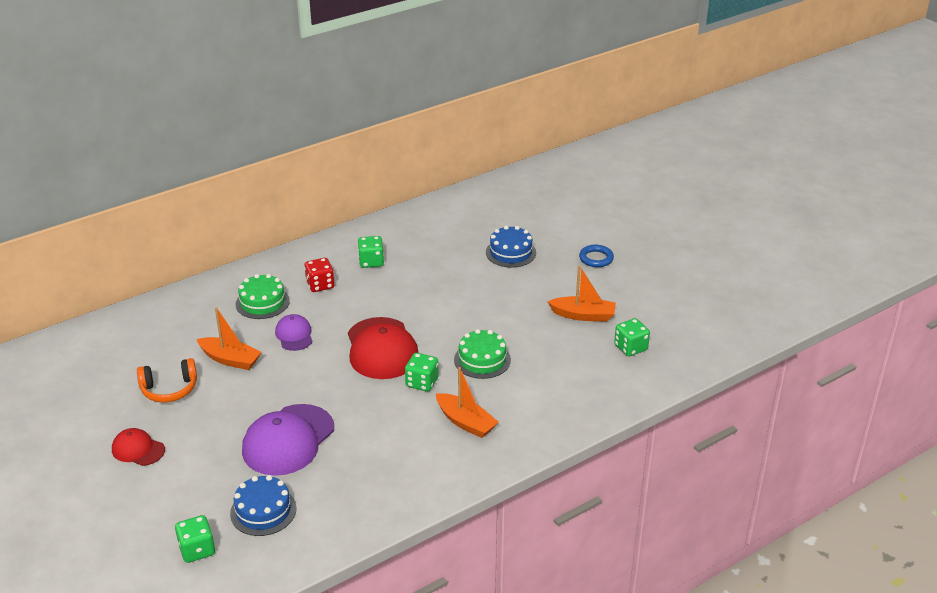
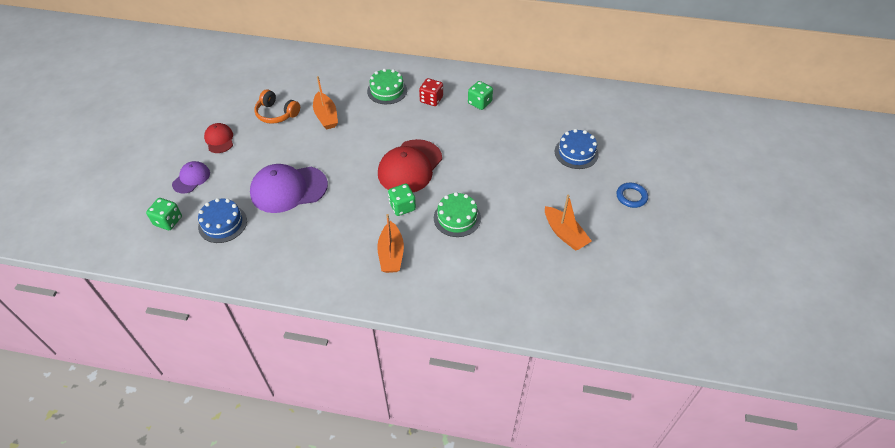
camera: 45 degrees right, 15 degrees up
(294, 335) = (376, 123): purple cap -> purple cap (191, 178)
(630, 348) = (565, 283): green dice -> none

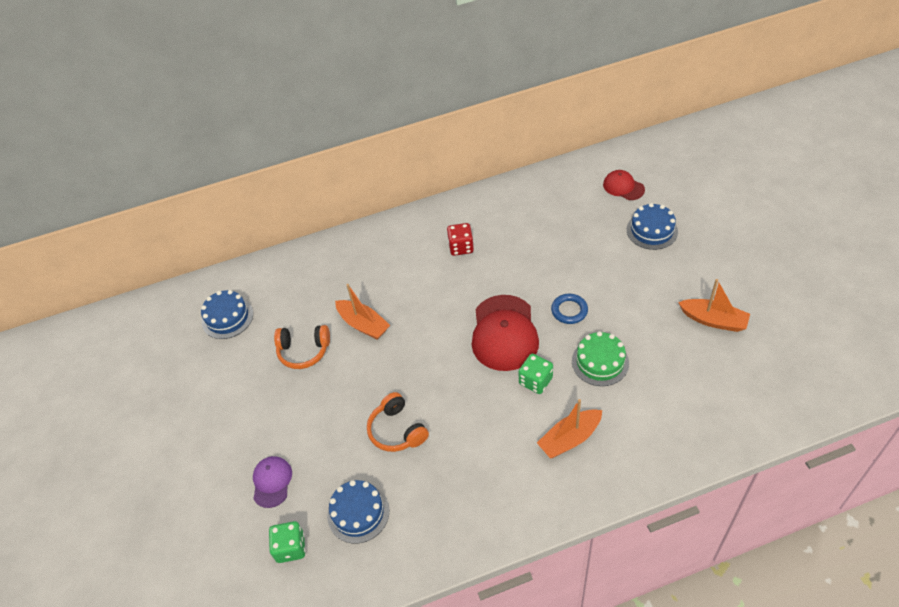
camera: 25 degrees left, 0 degrees up
(219, 139) = (263, 417): red cap -> red cap (623, 187)
(251, 72) = (227, 317): none -> blue cake
(288, 189) = (397, 430): purple cap -> orange headphones
(387, 91) = (404, 261): green cake -> none
(391, 254) = (570, 438): orange boat -> orange boat turned 90 degrees clockwise
(480, 103) = (513, 225): green dice -> none
(631, 197) = (739, 249): blue ring -> blue ring (569, 310)

